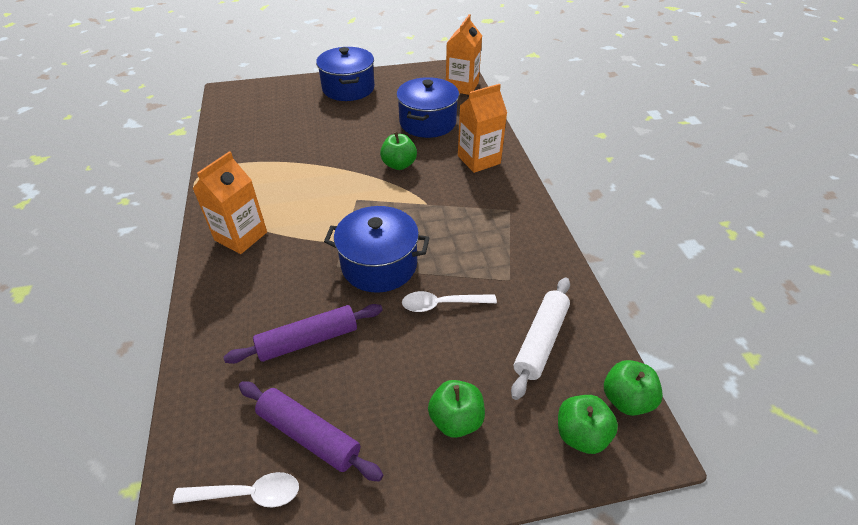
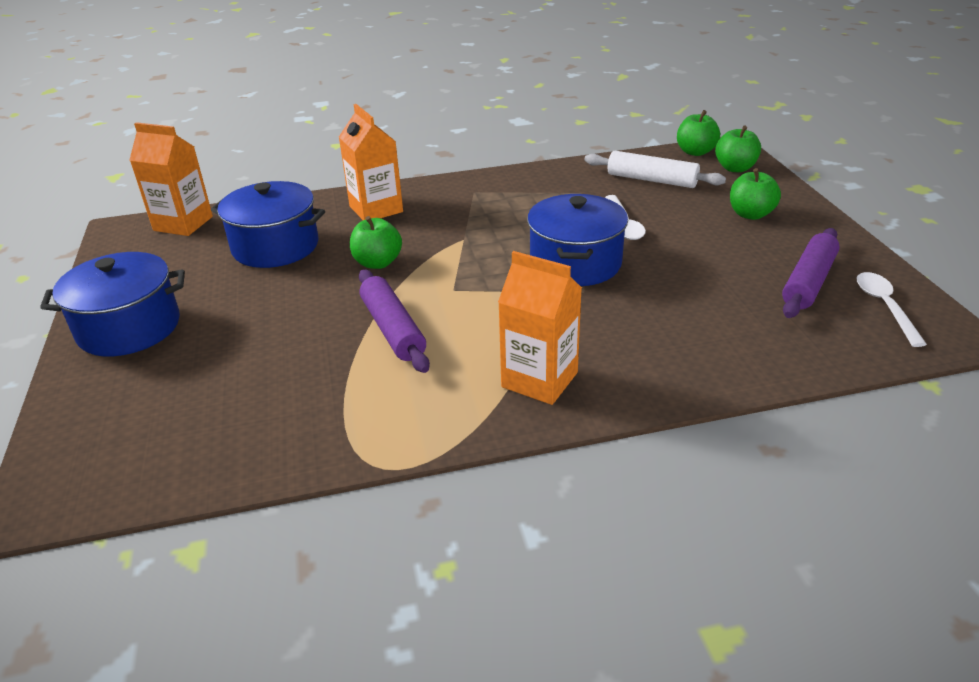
camera: 90 degrees left, 10 degrees down
(308, 340) = (701, 297): purple rolling pin -> purple rolling pin (393, 329)

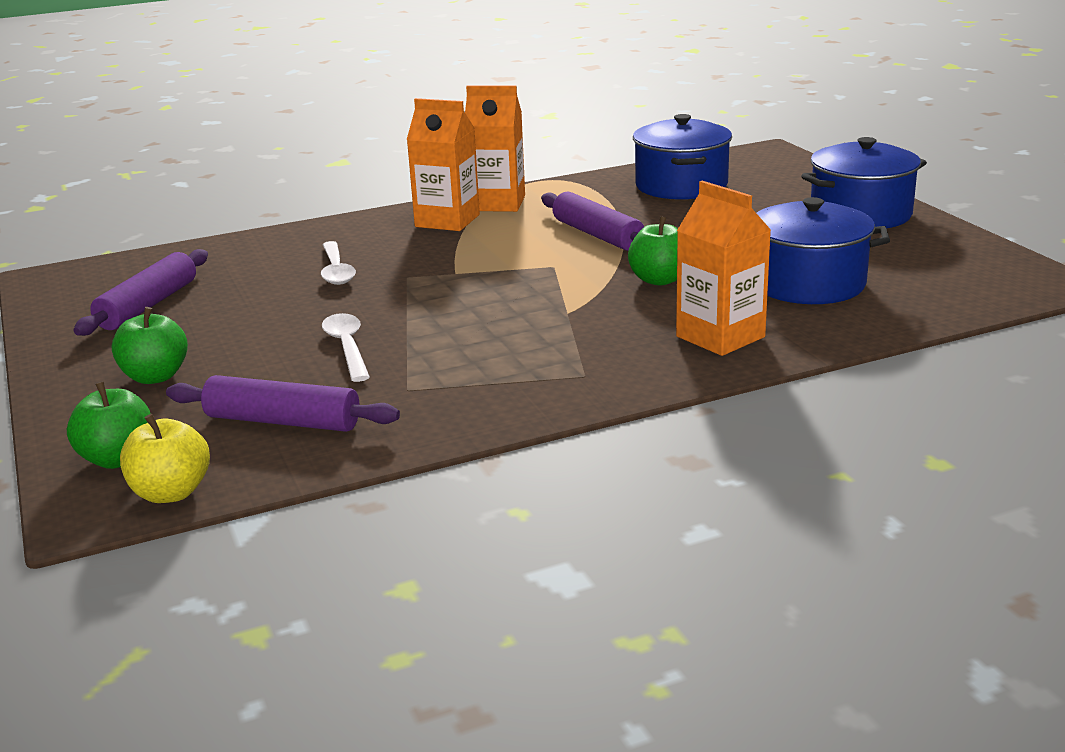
camera: 170 degrees right, 10 degrees down
(183, 223) = (977, 296): orange carton -> orange carton (497, 203)
(575, 263) = (416, 300): blue pot -> blue pot (681, 186)
(652, 180) = (283, 421): white rolling pin -> purple rolling pin
(695, 152) = (171, 493): green apple -> yellow apple
(884, 307) = (87, 292): white spoon -> white spoon (336, 271)

